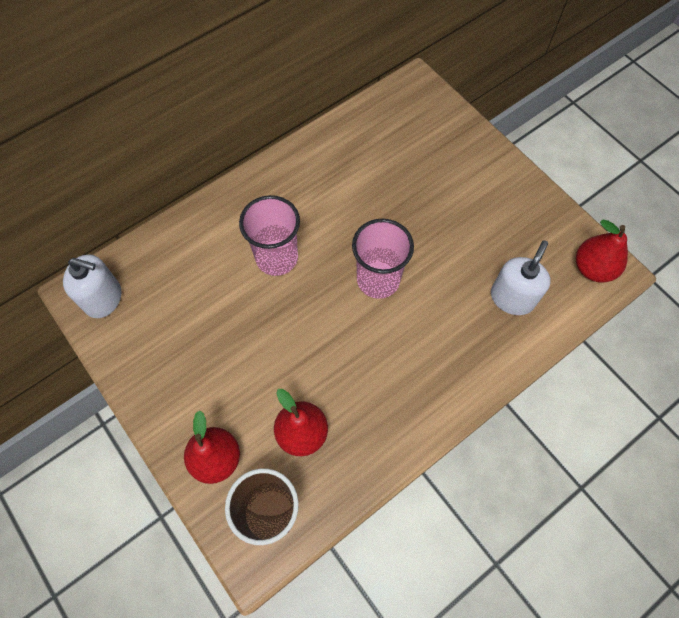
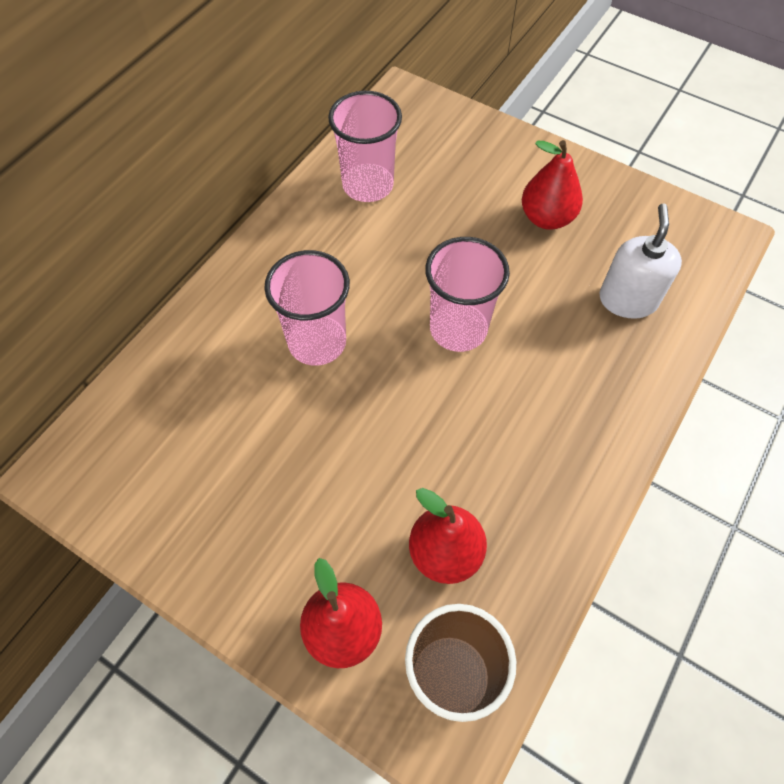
camera: 20 degrees left, 5 degrees down
(103, 298) = (96, 469): white soap dispenser -> none
(359, 149) = (368, 185): none -> pink cup
(593, 268) = (702, 238): red pear -> red pear (547, 218)

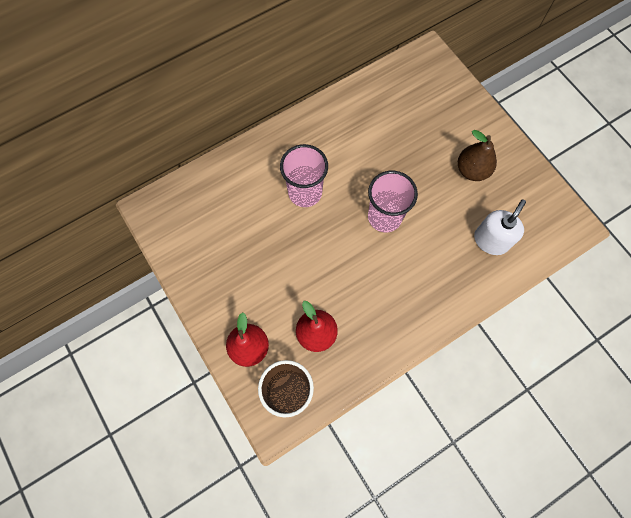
camera: 25 degrees right, 10 degrees up
(368, 185) = (378, 107): pink cup -> none
(547, 218) = (472, 170): red pear -> brown pear

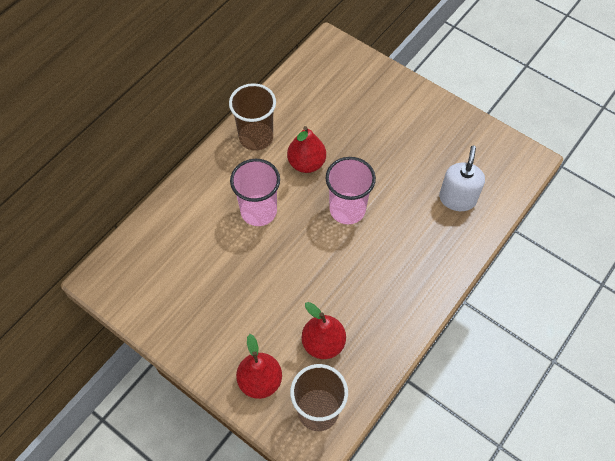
camera: 20 degrees left, 10 degrees down
(328, 122) = (256, 137): none -> brown cup
(364, 161) = (306, 163): none -> red pear
(472, 170) = (414, 140): brown pear -> none

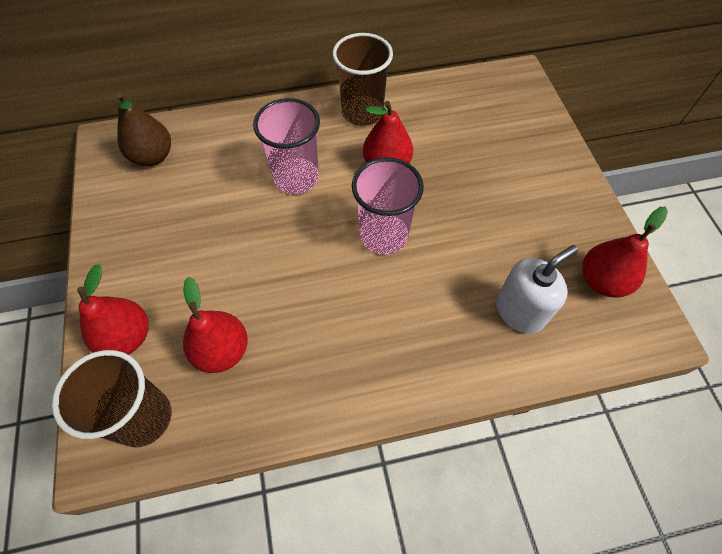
camera: 40 degrees right, 0 degrees up
(146, 266) = (153, 156): none -> brown pear
(483, 151) = (602, 281): none -> red pear

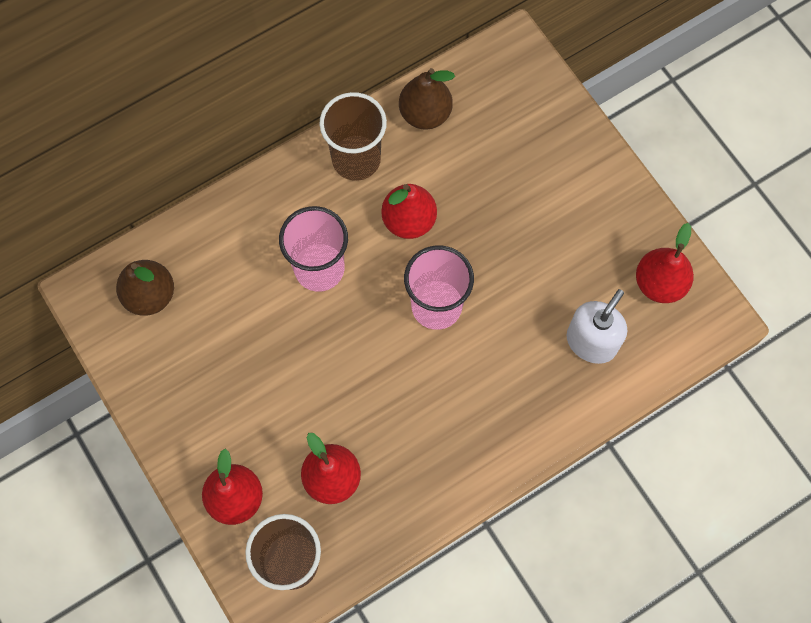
camera: 20 degrees left, 10 degrees up
(430, 98) = (425, 114): none -> brown pear

